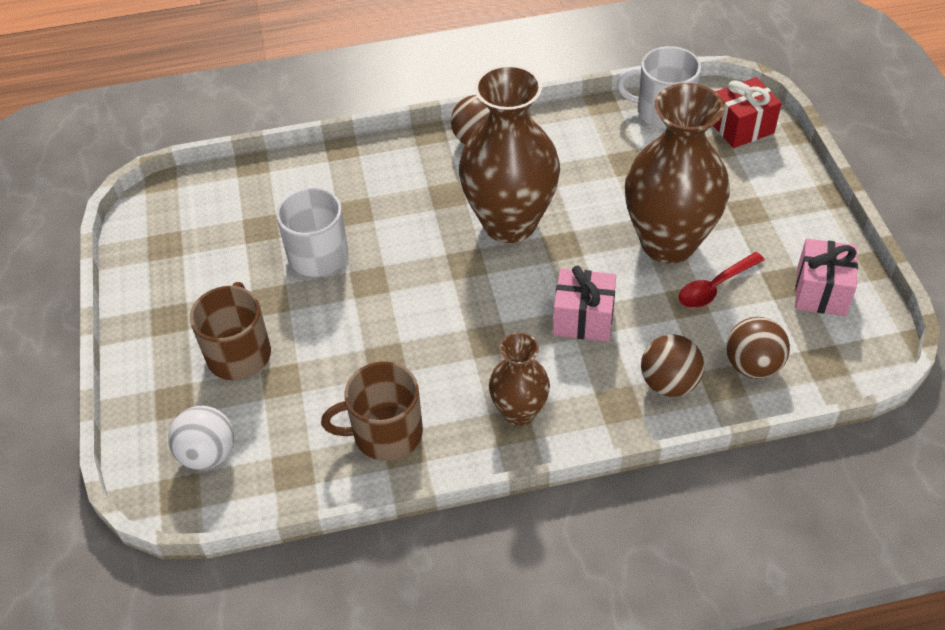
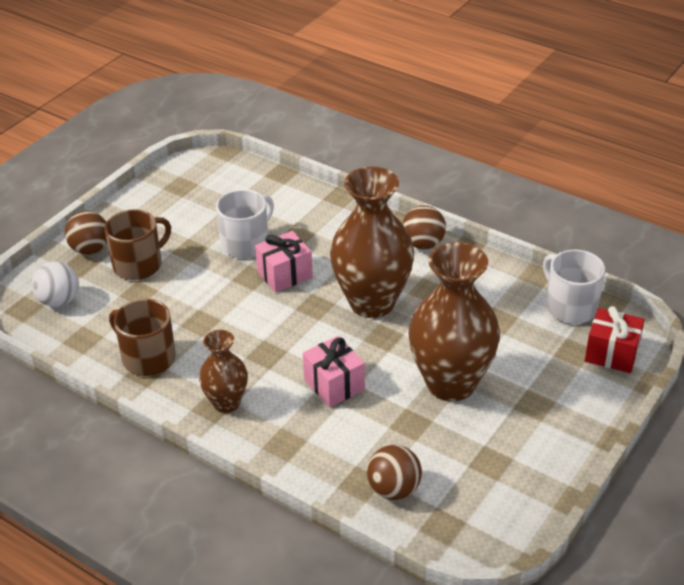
camera: 45 degrees right, 10 degrees down
(669, 383) = (329, 457): brown ball -> brown ball (90, 249)
(715, 287) = (440, 429): red spoon -> none
(821, 291) = (506, 486): pink gift -> pink gift (284, 274)

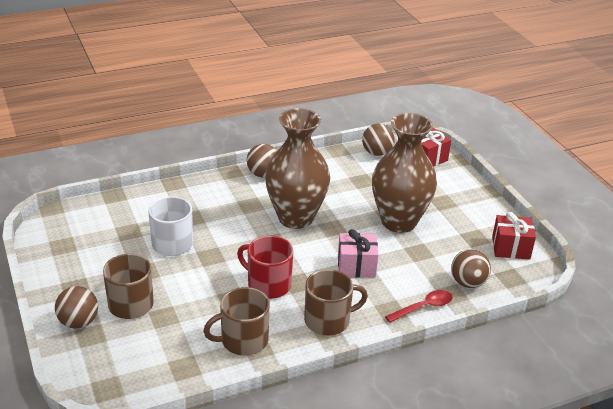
camera: 60 degrees left, 5 degrees down
(59, 301) = (122, 364): white ball -> none
(226, 403) = (328, 320): brown vase -> brown mug
(243, 335) = (268, 284): none -> red mug
(284, 274) = (226, 240): pink gift -> none
(313, 468) = (423, 307): none -> red spoon
(504, 504) = (510, 248): none -> red gift
(570, 307) = (377, 153): white mug -> brown ball

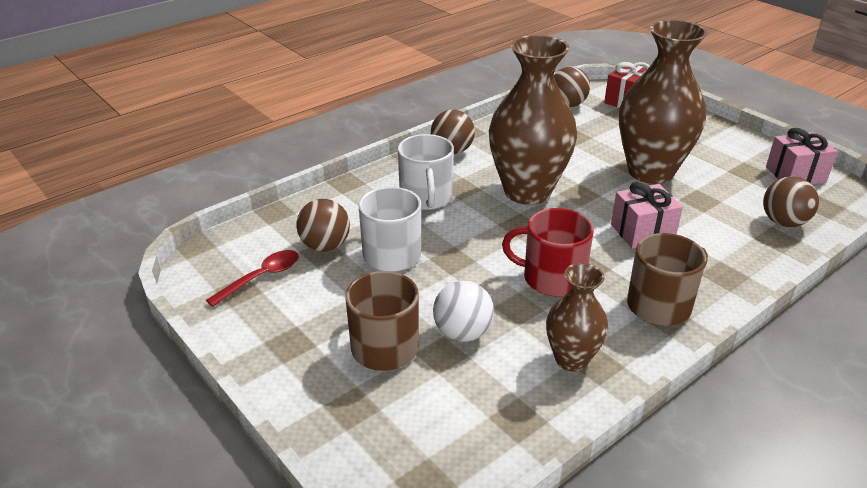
camera: 15 degrees left, 0 degrees up
(79, 322) = (322, 392): brown ball -> brown ball (325, 246)
(185, 307) = (462, 333): none -> white ball
(221, 207) = (426, 198): none -> white mug
(243, 340) = (571, 359): brown mug -> brown vase
(423, 307) = (759, 262): red spoon -> red spoon (261, 278)
(510, 248) = (795, 174): red gift -> pink gift

